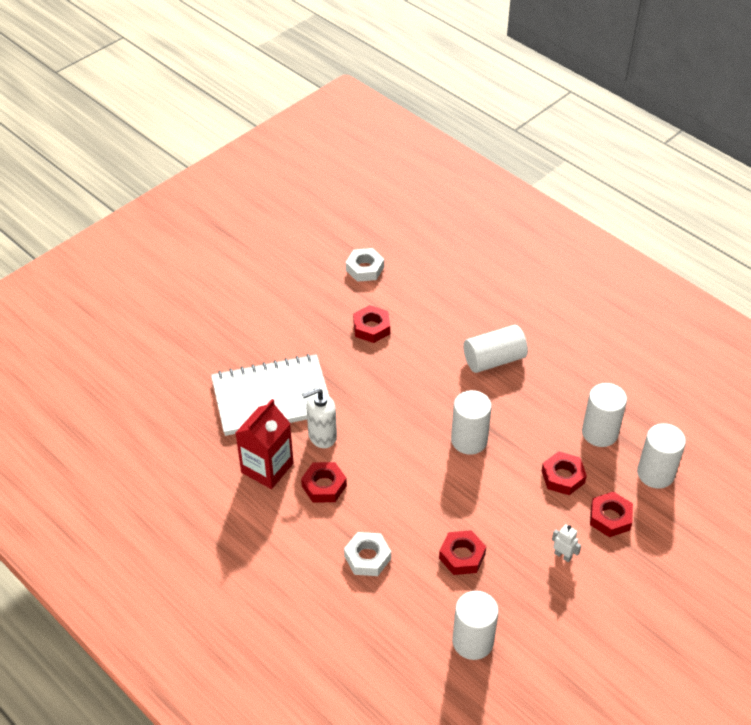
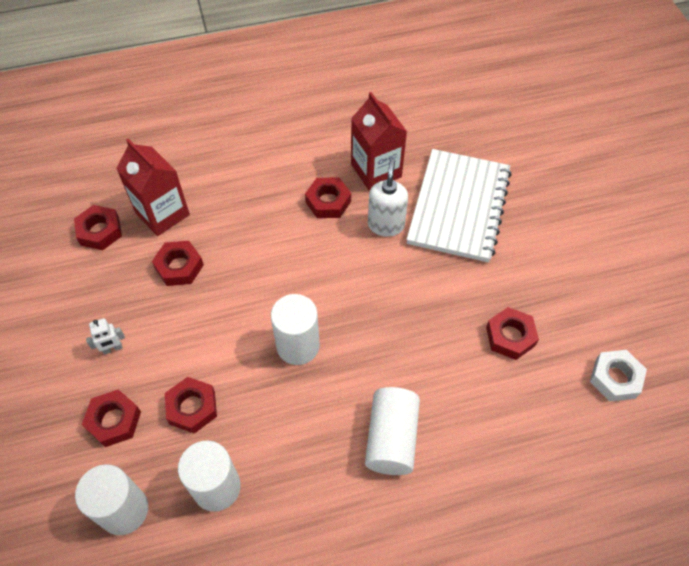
camera: 120 degrees right, 10 degrees up
(367, 557) = (233, 199): white nut -> none
(420, 603) = (162, 213): none -> red carton
(472, 641) = (100, 231): white cylinder -> red nut

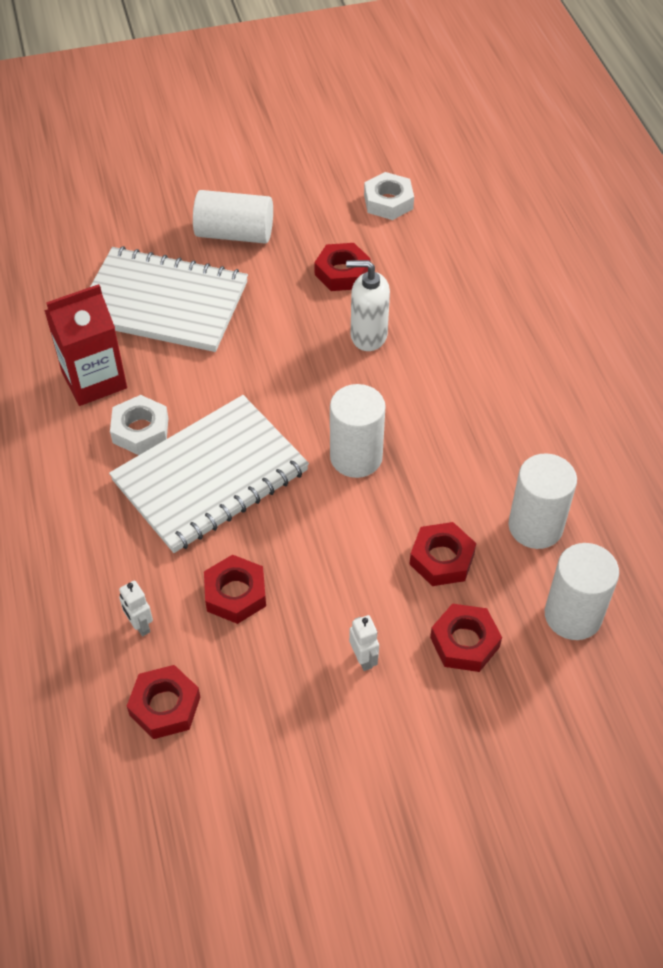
camera: 90 degrees left, 5 degrees down
(162, 213) = (140, 625): red carton -> white robot
(284, 247) = (210, 476): none -> white notebook
(328, 201) = (140, 430): red nut -> white nut
(386, 225) = (184, 372): white soap dispenser -> white soap dispenser (368, 336)
(391, 438) = (465, 374): white cylinder -> white cylinder (234, 233)

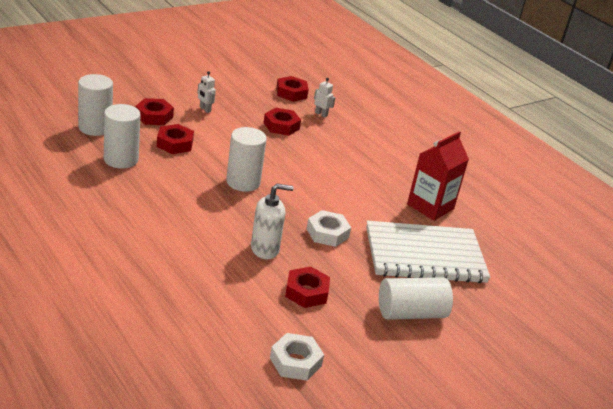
camera: 155 degrees right, 20 degrees down
(140, 430) = (381, 185): white nut -> white nut (327, 233)
(210, 476) = (325, 168): white notebook -> none

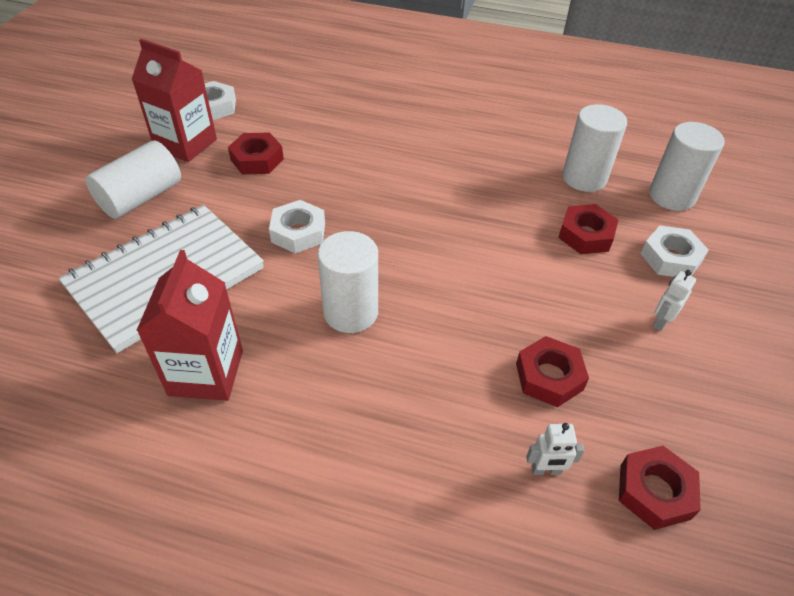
camera: 145 degrees right, 15 degrees up
(154, 116) = (670, 258): red nut -> white nut
(205, 109) = (661, 322): white robot -> white robot turned 60 degrees counterclockwise
(243, 182) = (453, 236): white cylinder -> white cylinder (350, 312)
(265, 249) = (336, 175): white soap dispenser -> none
(348, 338) = (186, 144): none -> red carton

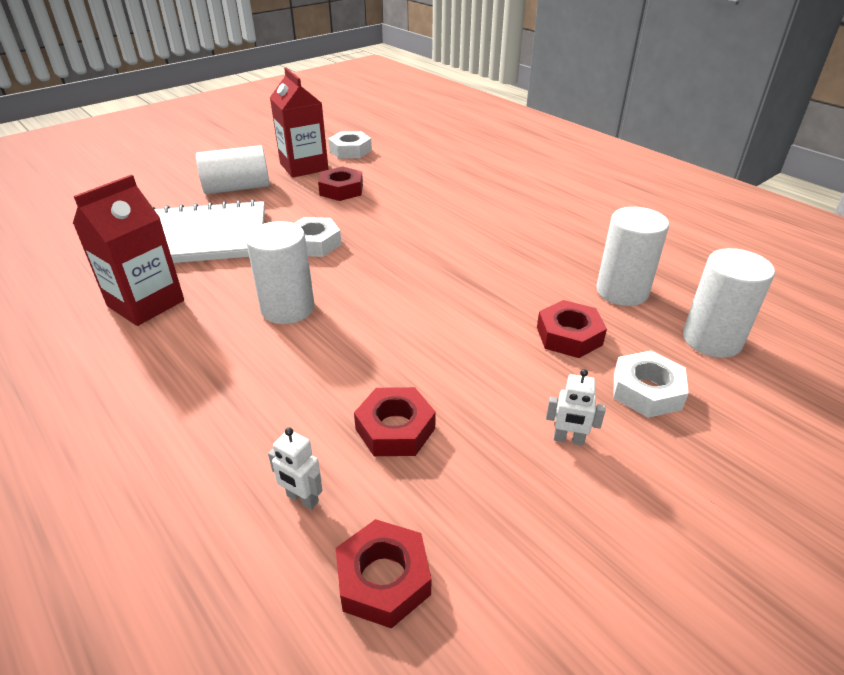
camera: 35 degrees right, 10 degrees down
(661, 322) = (568, 439): white robot -> white robot turned 150 degrees counterclockwise

